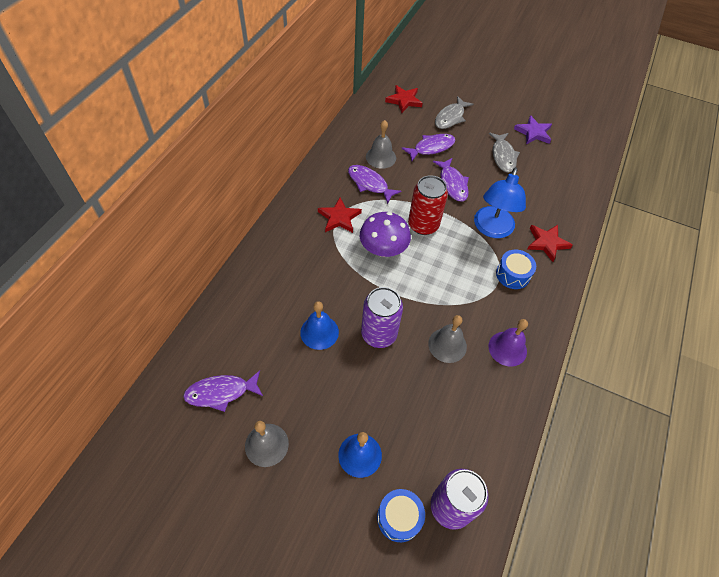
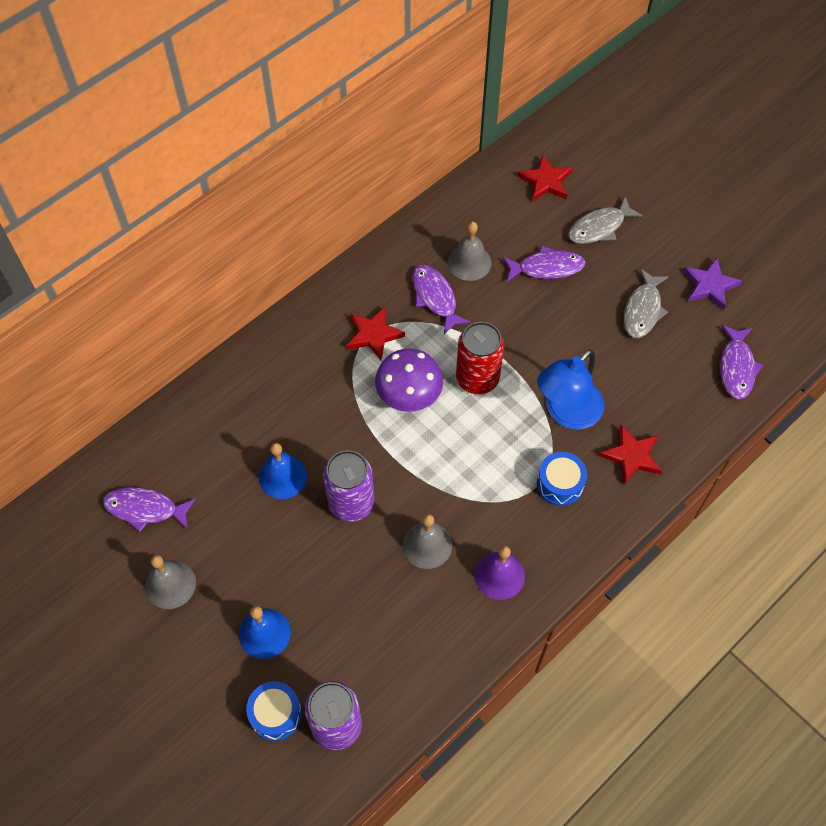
camera: 25 degrees right, 5 degrees up
(452, 184) = (548, 331): purple fish -> purple fish (736, 367)

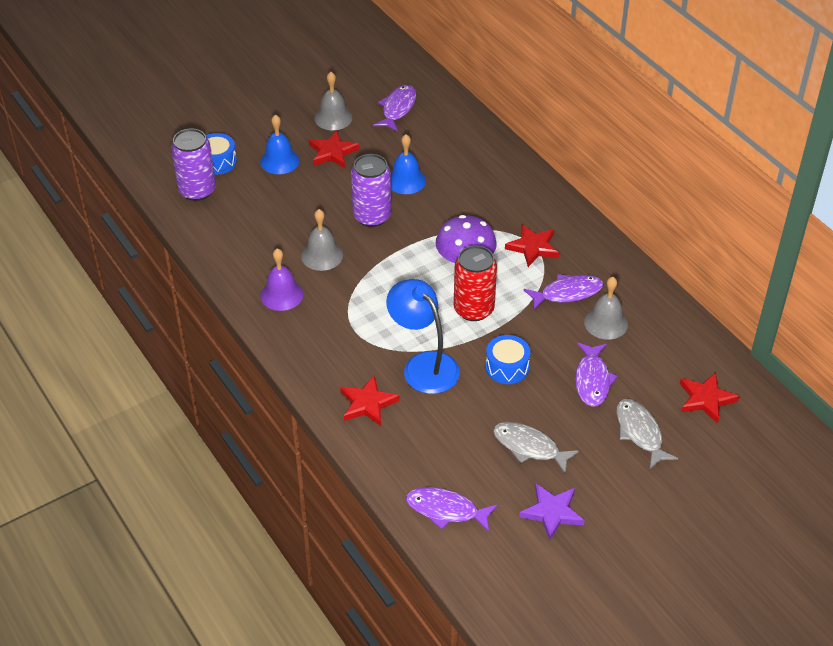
camera: 100 degrees right, 15 degrees down
(240, 571) = (332, 152): none -> red star
(560, 484) = (353, 347): blue drum -> blue drum (507, 367)

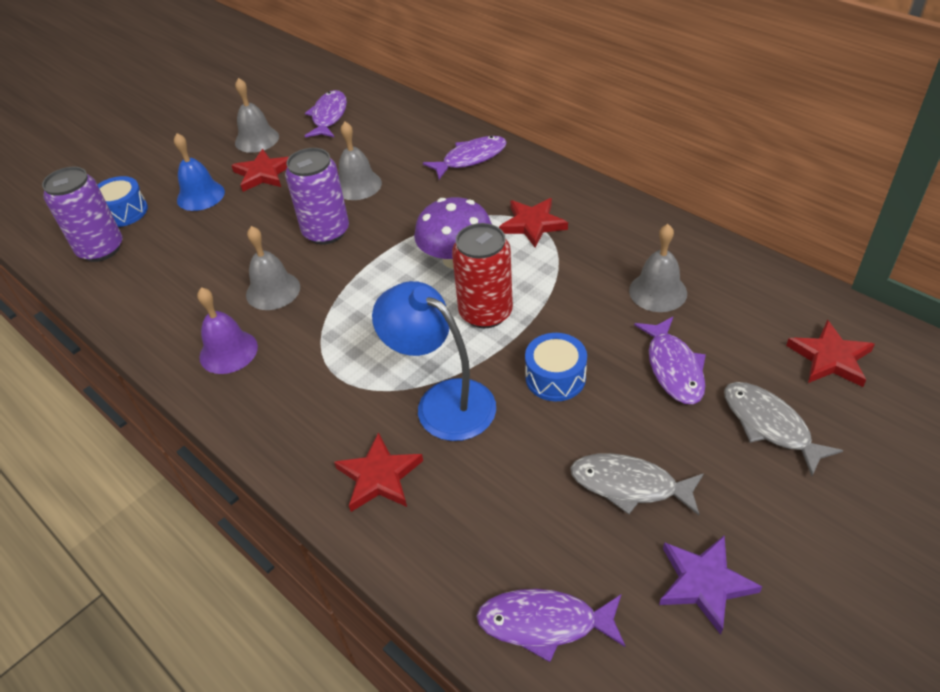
camera: 10 degrees left, 0 degrees up
(406, 180) = (357, 185): blue bell -> grey bell
(567, 293) = (595, 267): purple fish -> purple fish (470, 158)

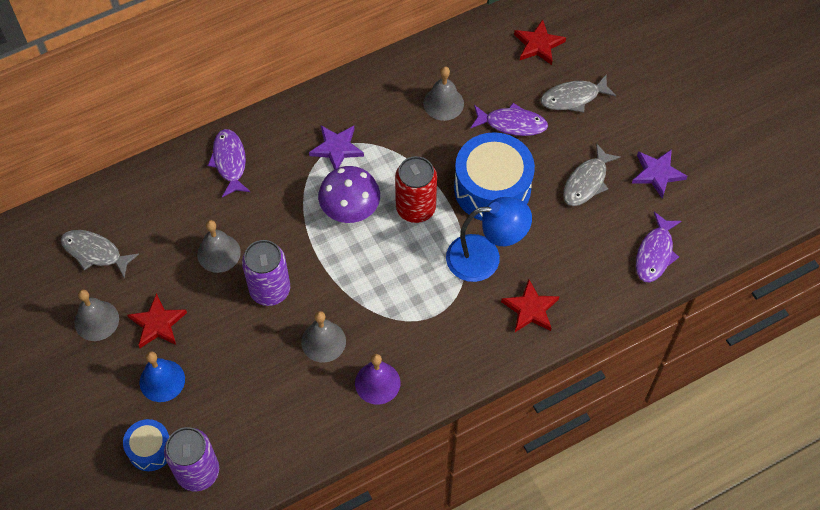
camera: 75 degrees left, 15 degrees up
(329, 116) = (95, 252): purple fish -> grey fish
(442, 401) = (485, 257): blue lamp -> blue lamp turned 150 degrees counterclockwise
(532, 224) = (336, 148): red star -> purple star
(555, 377) = (492, 188): blue drum -> blue drum, size x1.89

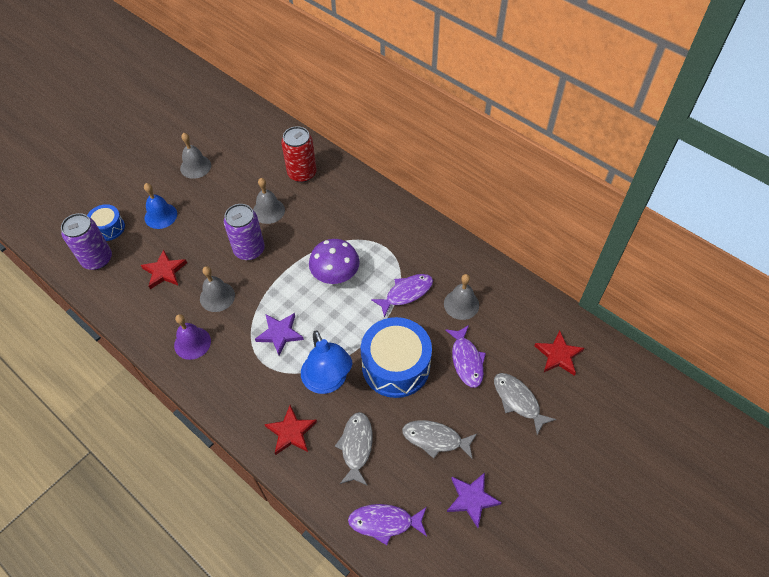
camera: 70 degrees right, 5 degrees down
(95, 252) = (245, 147): grey fish -> grey fish (356, 446)
(157, 324) = (202, 198): red star -> red star (164, 271)
(230, 162) = (345, 190): purple fish -> purple fish (406, 293)
(336, 148) = (385, 248): purple star -> purple star (280, 334)
(415, 208) = (354, 317): red can -> red can (302, 173)

